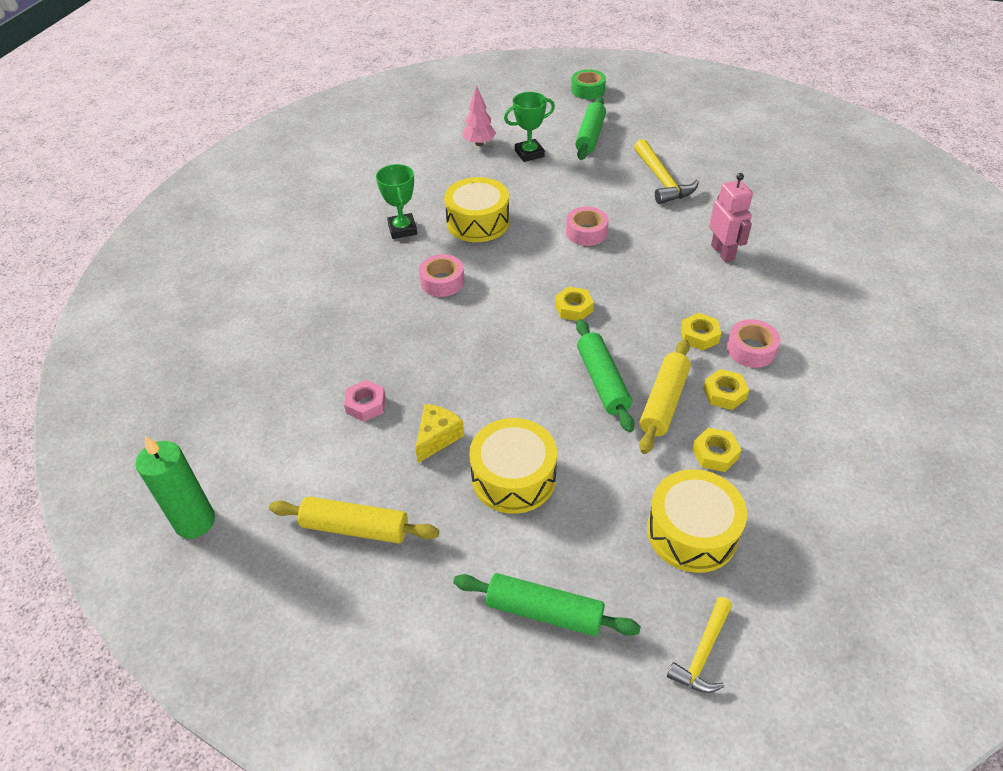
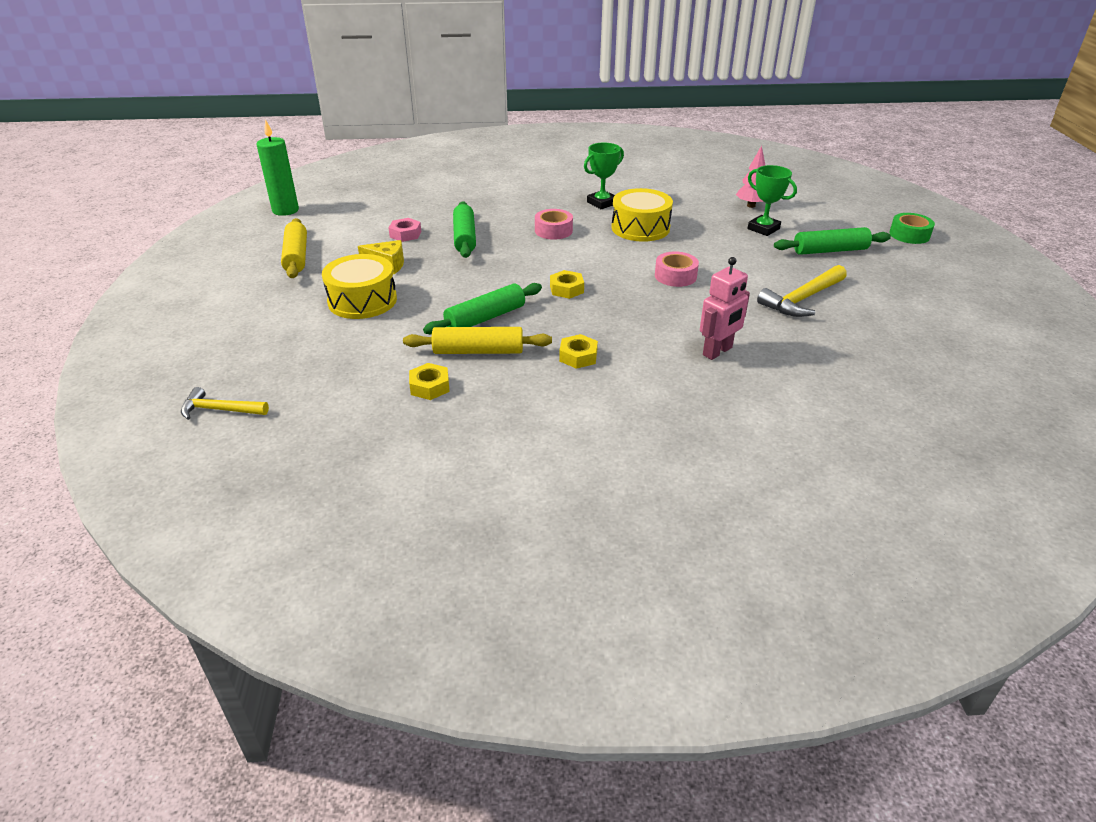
camera: 65 degrees right, 10 degrees down
(544, 612) = (244, 336): green rolling pin -> green rolling pin (464, 237)
(692, 532) = (337, 387): yellow drum -> none
(724, 393) = (508, 381): yellow nut -> none
(751, 349) = (580, 388): pink tape -> none

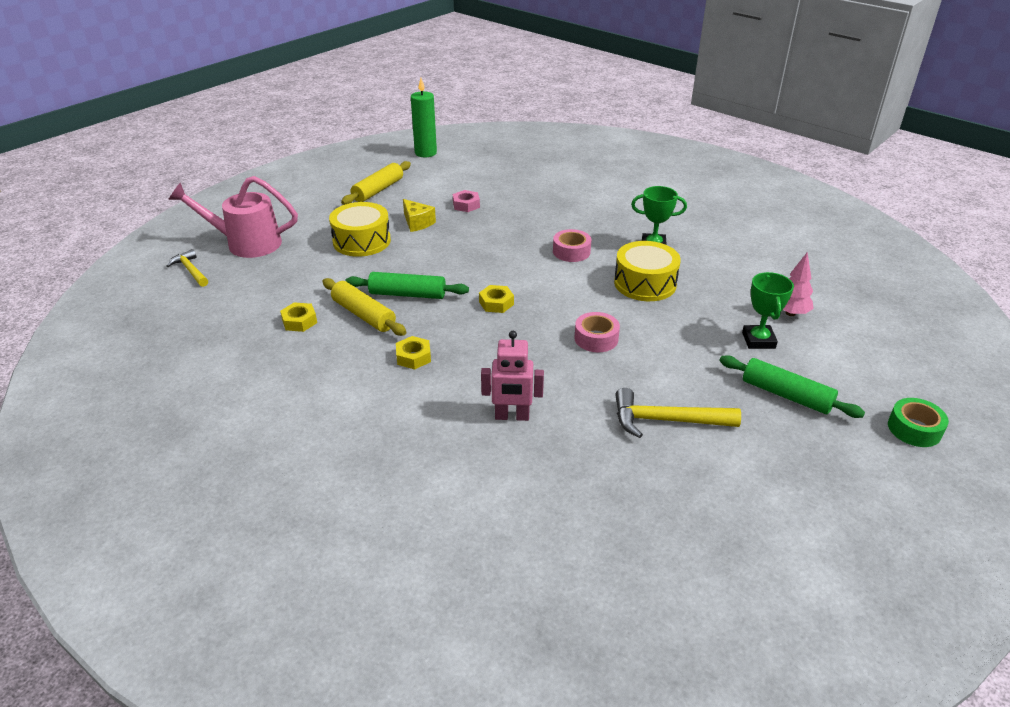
camera: 45 degrees right, 0 degrees up
(238, 358) = (245, 243): none -> pink watering can
(464, 237) = (499, 226): green rolling pin -> none

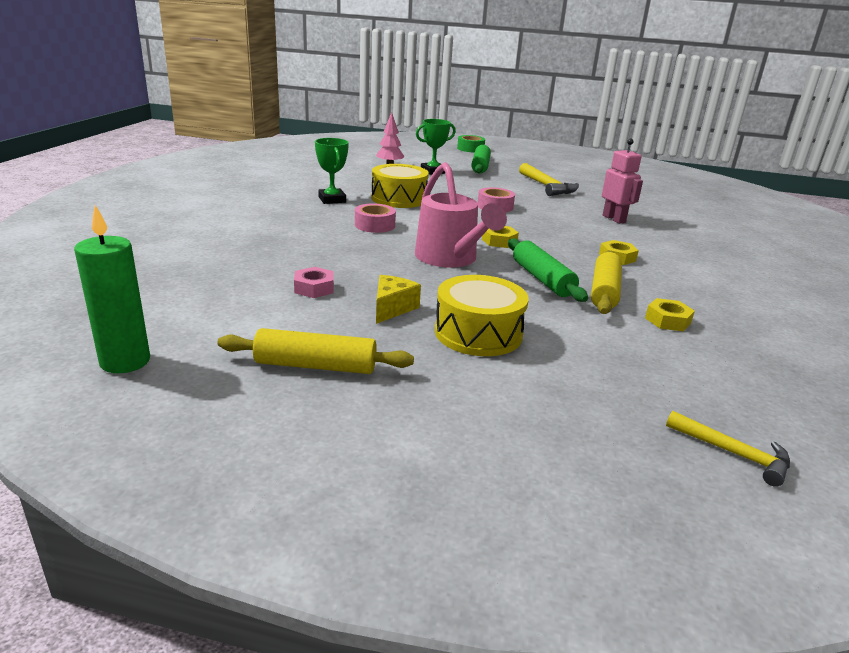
camera: 120 degrees left, 10 degrees down
(190, 270) = (733, 453): yellow hammer -> yellow hammer turned 75 degrees counterclockwise
(245, 243) = (604, 433): pink watering can -> pink watering can (450, 259)

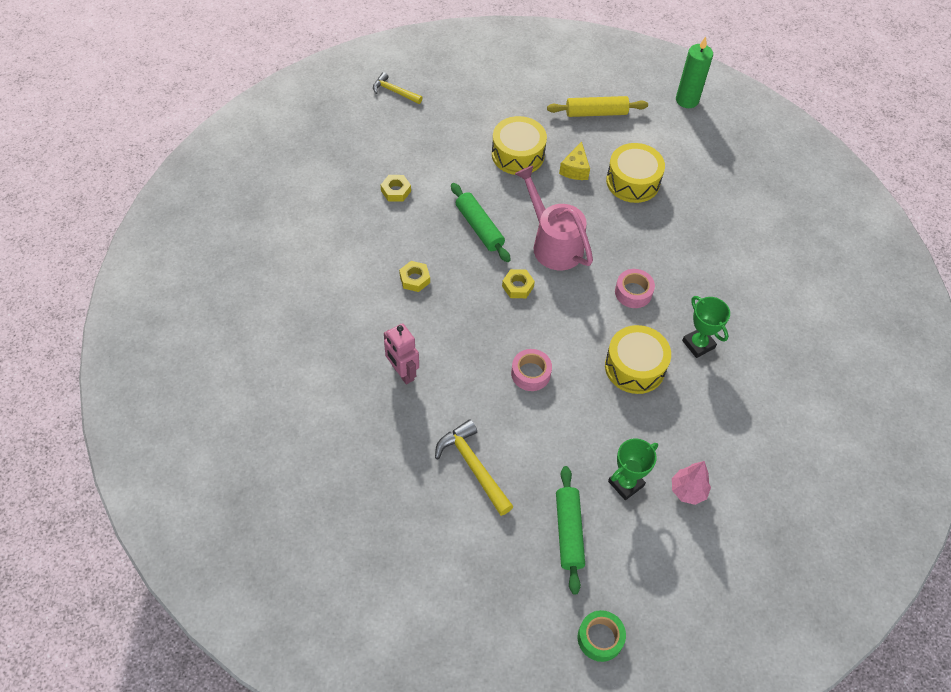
camera: 170 degrees right, 30 degrees up
(314, 288) = (633, 181): pink nut -> yellow drum
(604, 291) = (433, 220): yellow rolling pin -> none

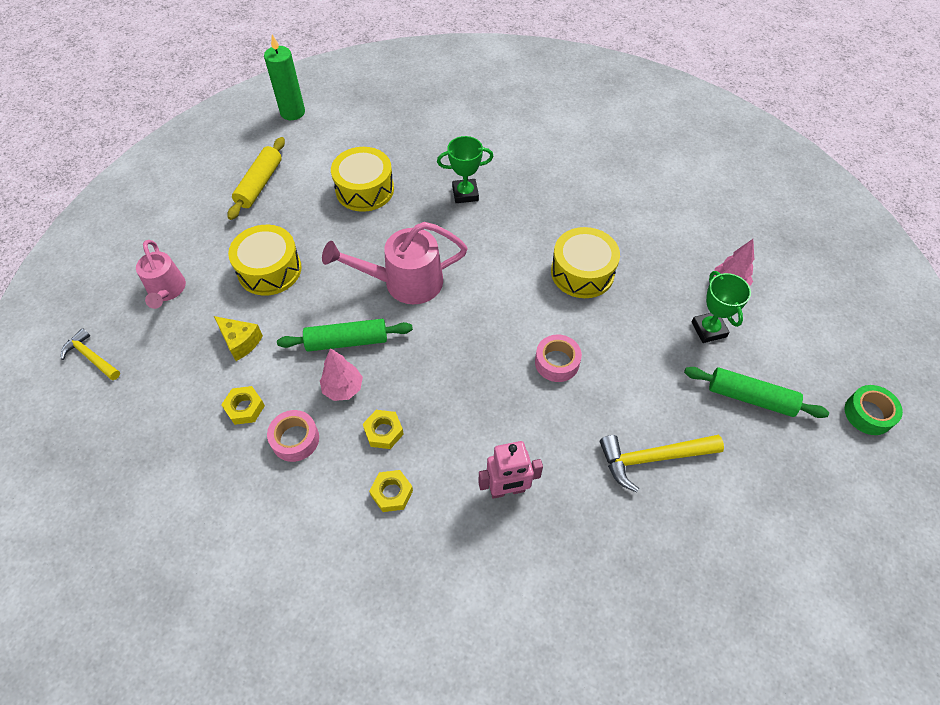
camera: 65 degrees left, 0 degrees up
(394, 91) = (91, 357): yellow hammer -> yellow hammer turned 75 degrees clockwise
(438, 241) = (343, 388): none -> pink tree
(466, 105) = (166, 291): none -> pink watering can
(518, 286) = (443, 334): yellow nut -> yellow nut (392, 493)
(575, 169) = (321, 228): yellow cheese -> yellow cheese (240, 342)
(633, 292) = (496, 240): pink tape -> pink tape (295, 439)
(698, 344) = (576, 215): green trophy -> green trophy (465, 193)

